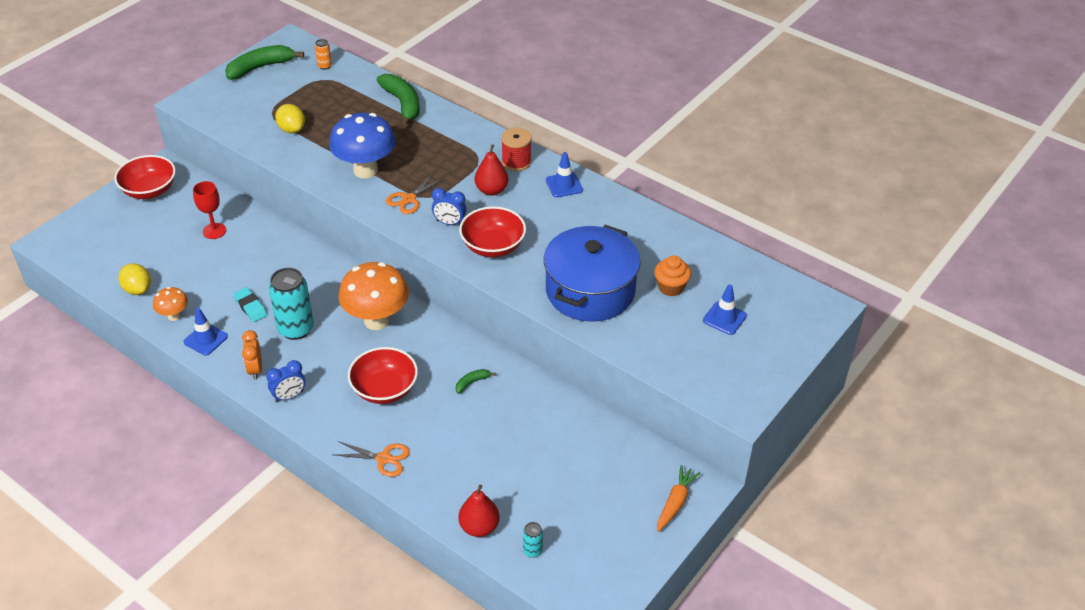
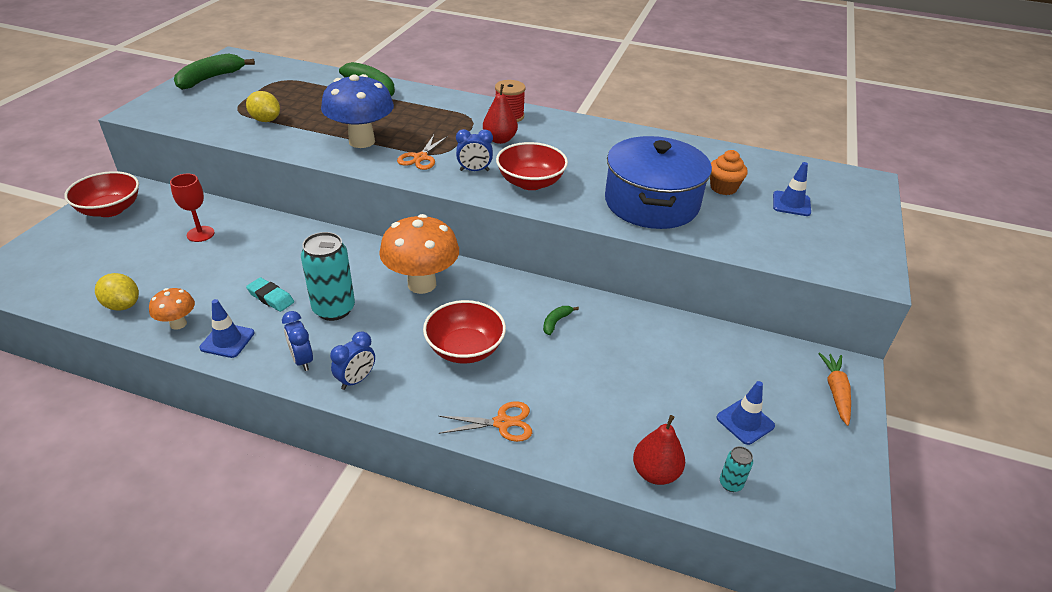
camera: 20 degrees left, 5 degrees down
(255, 370) = (302, 360): orange clock -> blue clock
(324, 66) = (278, 71): orange can -> none
(564, 185) = (566, 127): blue traffic cone -> blue traffic cone (745, 422)

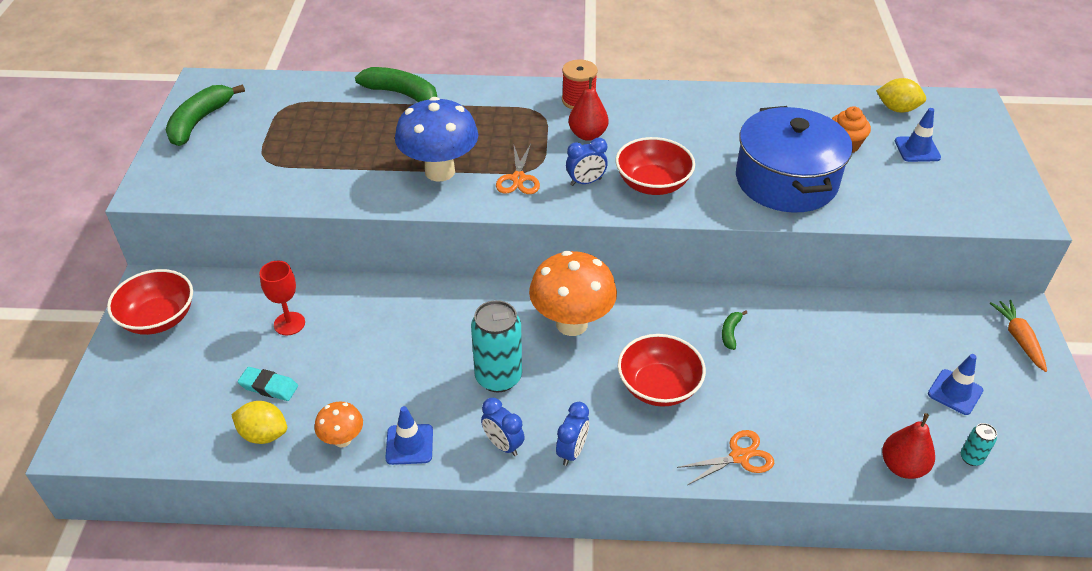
camera: 15 degrees left, 5 degrees up
(265, 120) = (310, 167): yellow lemon -> yellow lemon (897, 109)
(271, 297) = (422, 382): turquoise eraser -> turquoise eraser (269, 387)

